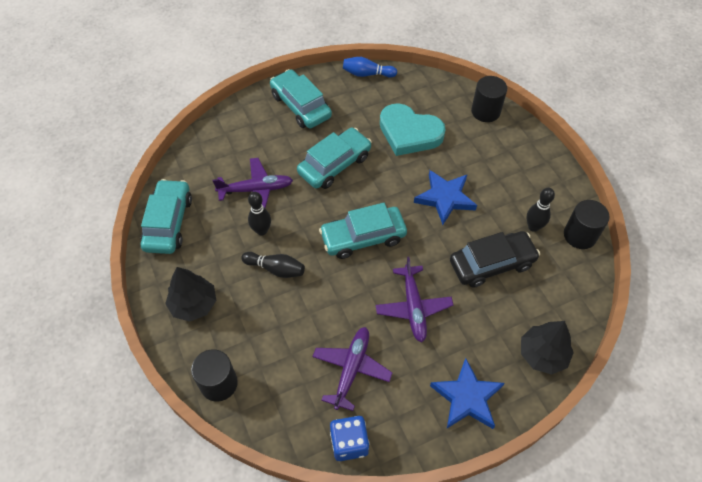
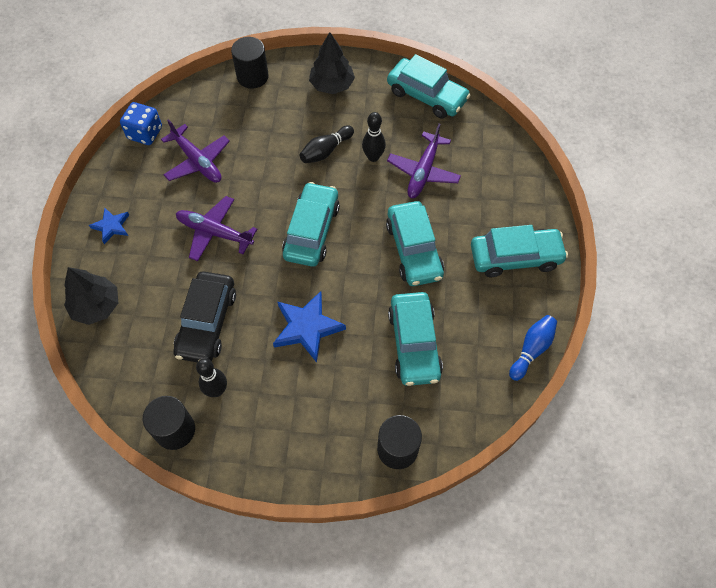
camera: 120 degrees right, 5 degrees up
(409, 133) = (414, 344): turquoise heart -> turquoise car
(467, 397) = (111, 226): blue star -> blue star, size x0.58

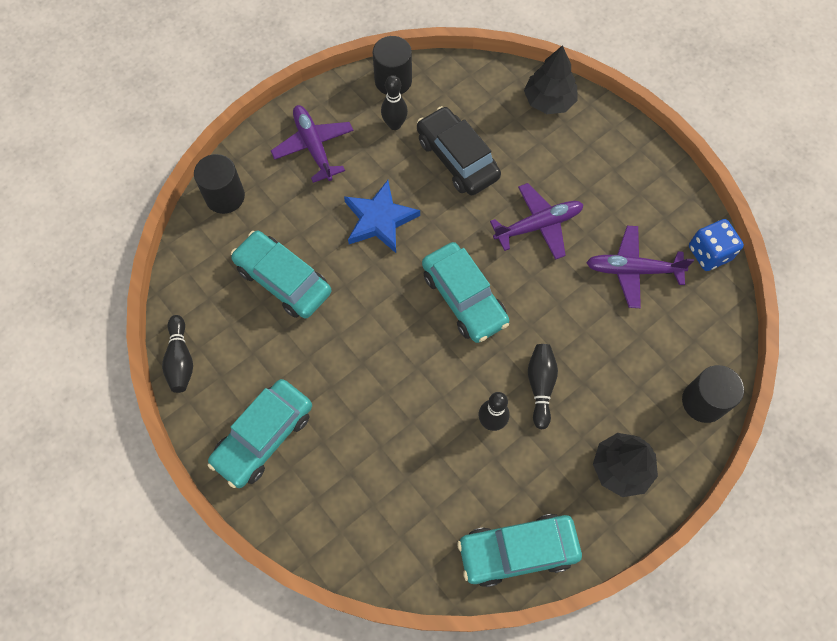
camera: 135 degrees right, 5 degrees up
(111, 226) = (620, 159): blue star -> none
(413, 250) = (360, 360): turquoise car -> none
(423, 171) = (430, 451): purple plane -> purple plane (314, 147)
(531, 350) = (181, 360): blue bowling pin -> black bowling pin

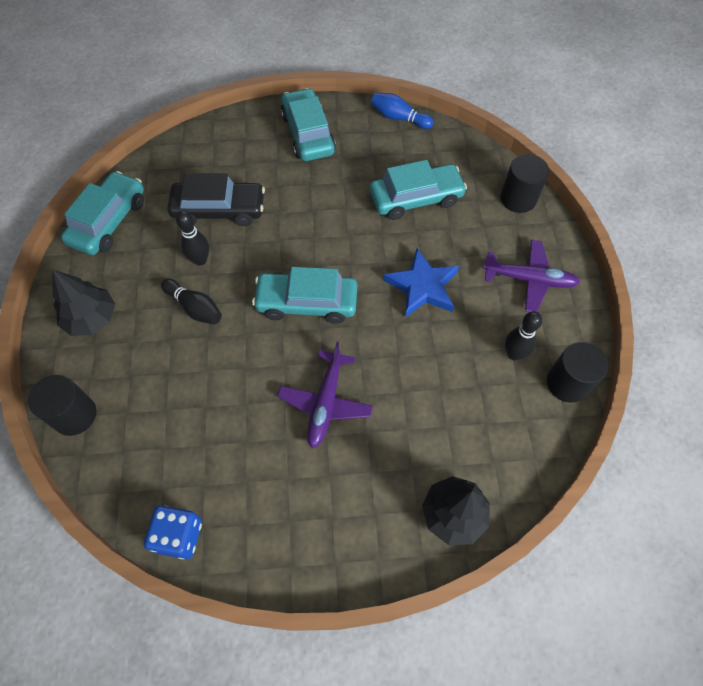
camera: 125 degrees right, 5 degrees down
(181, 360) = (399, 118): black bowling pin -> blue bowling pin
(457, 158) = (442, 382): black car -> black car (219, 210)
(633, 270) = (222, 451): purple plane -> none

